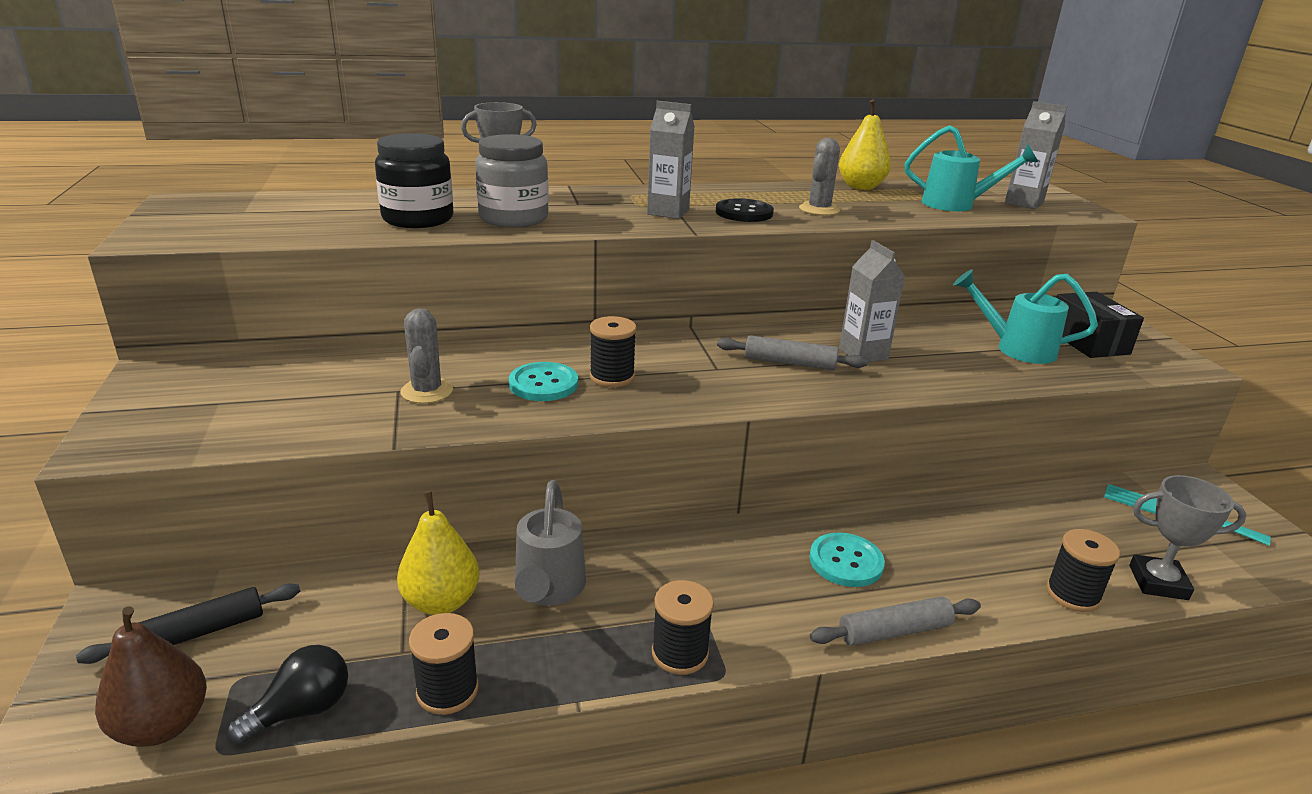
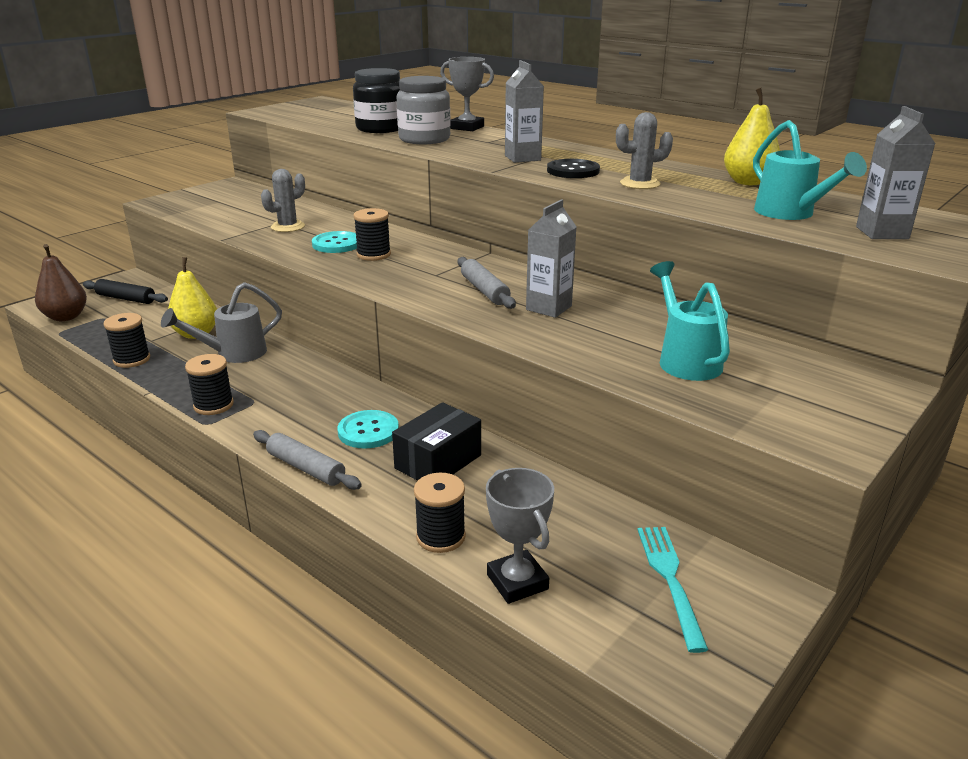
camera: 55 degrees right, 0 degrees up
(302, 710) = (94, 336): black light bulb -> none
(1087, 342) = (780, 389): black box -> black box (438, 462)

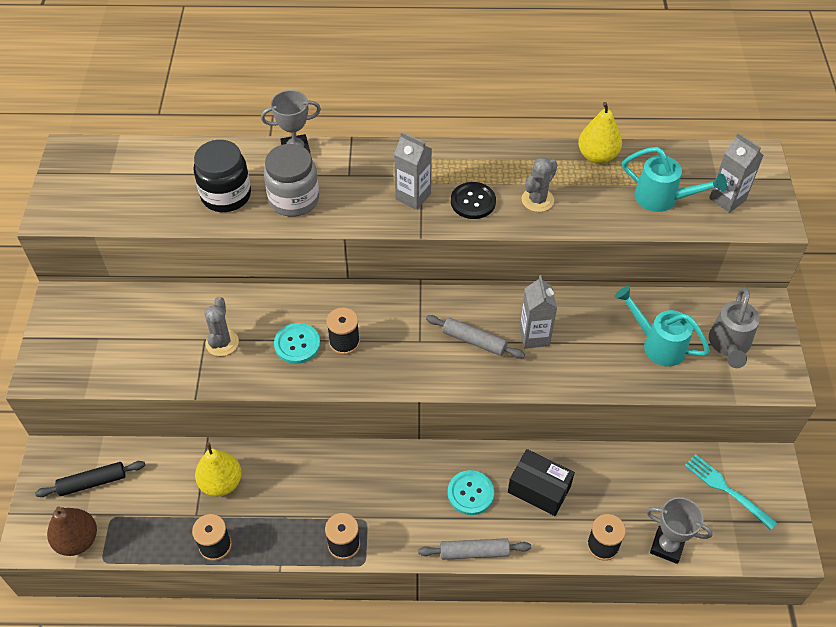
camera: 40 degrees left, 25 degrees up
(233, 354) = (282, 484): grey watering can -> grey watering can (729, 346)
(438, 462) = (539, 489): black box -> black box turned 60 degrees counterclockwise

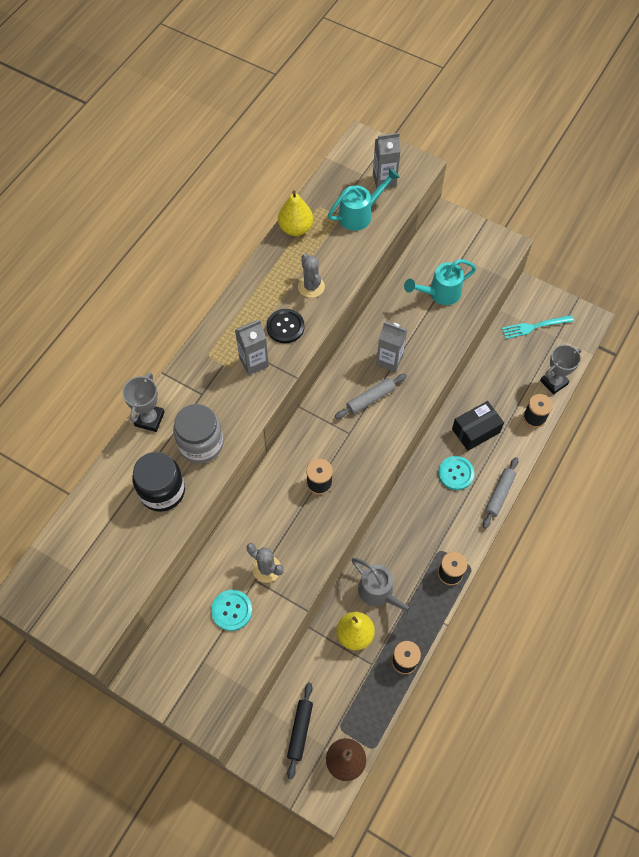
camera: 60 degrees left, 10 degrees up
(297, 344) = (301, 516): turquoise button -> turquoise button (231, 610)
(729, 346) = (464, 256): grey watering can -> grey watering can (380, 594)

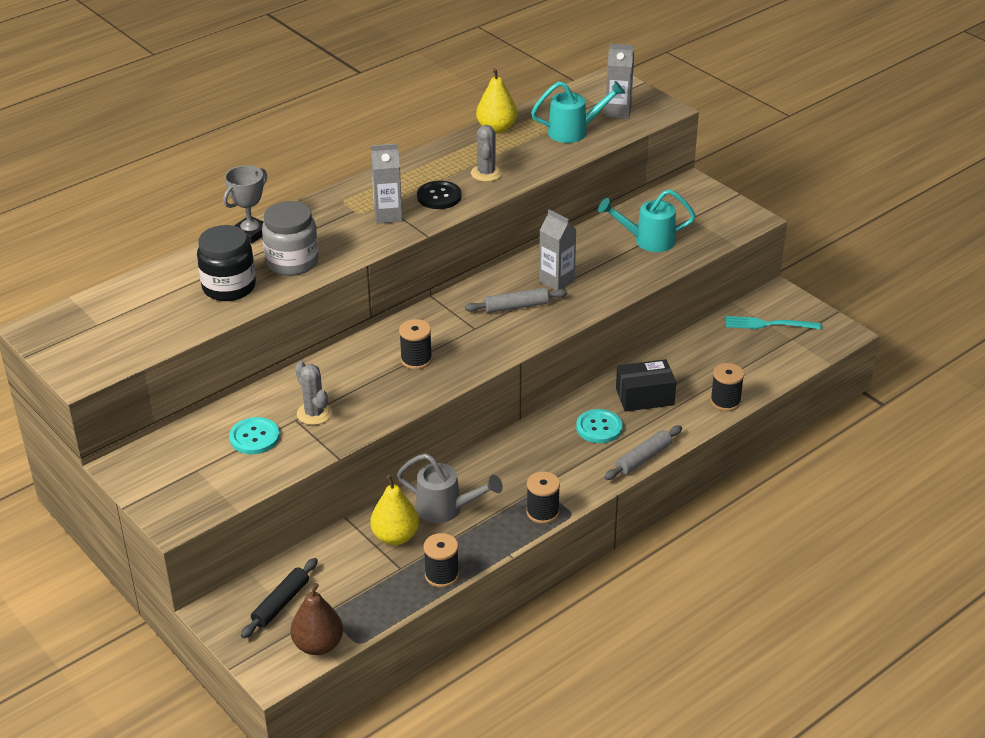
camera: 20 degrees right, 25 degrees down
(380, 594) = (446, 509): grey watering can -> grey watering can turned 45 degrees counterclockwise
(554, 382) = (767, 377): grey trophy -> none

